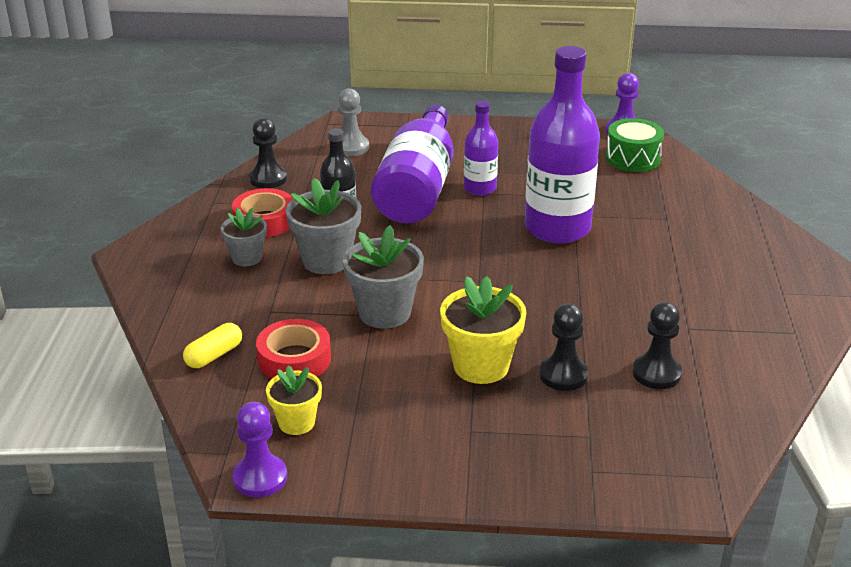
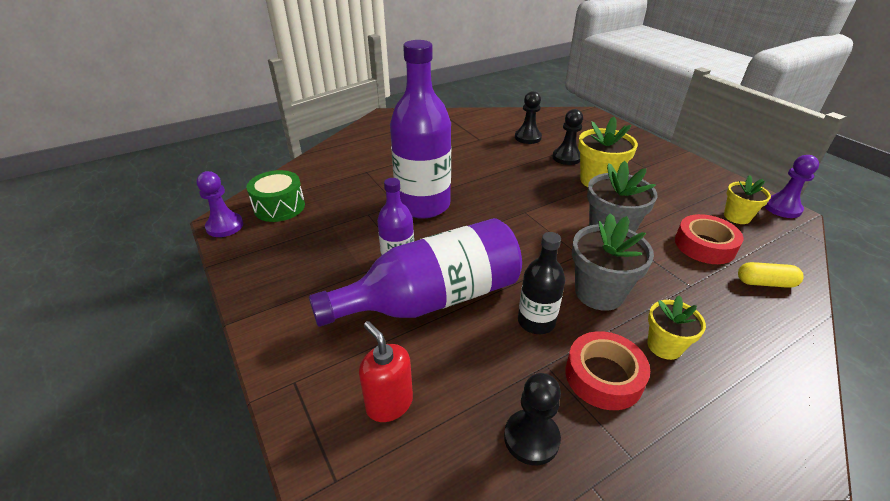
camera: 125 degrees left, 5 degrees up
(246, 258) = (664, 346): grey flower pot -> yellow flower pot
(351, 147) = (389, 403): grey pawn -> red soap dispenser

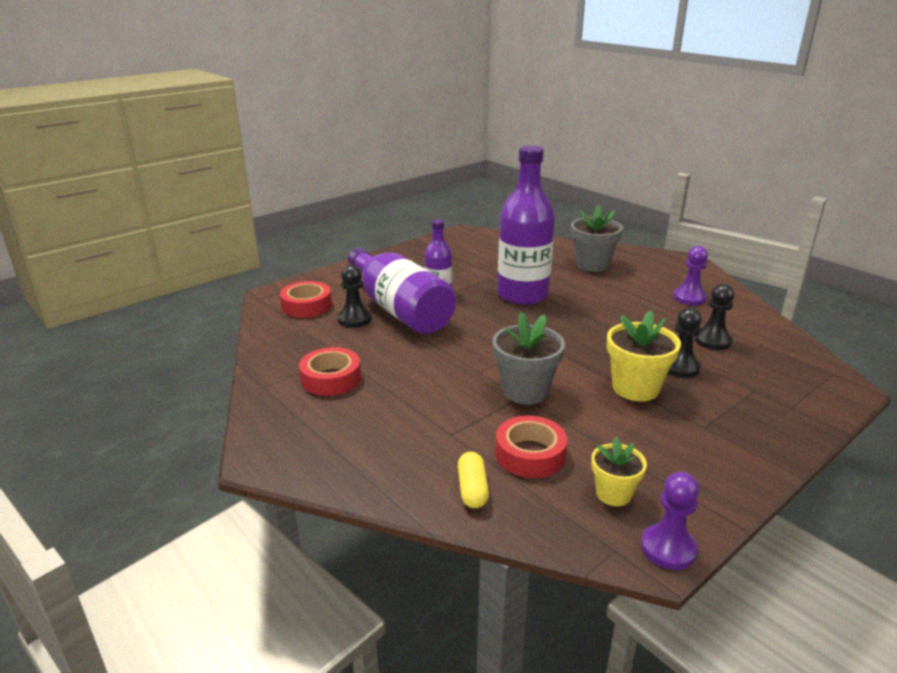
camera: 80 degrees right, 10 degrees down
(225, 226) = (457, 233): purple pawn -> purple pawn (689, 298)
(279, 207) = (489, 244): green drum -> none
(389, 403) = (306, 306): red soap dispenser -> red tape
(531, 438) = (280, 351): black pawn -> black pawn (354, 319)
(536, 321) = (384, 351): black bottle -> none
(599, 293) = (426, 380): grey flower pot -> grey flower pot (592, 264)
(664, 346) = (365, 409): yellow flower pot -> none

